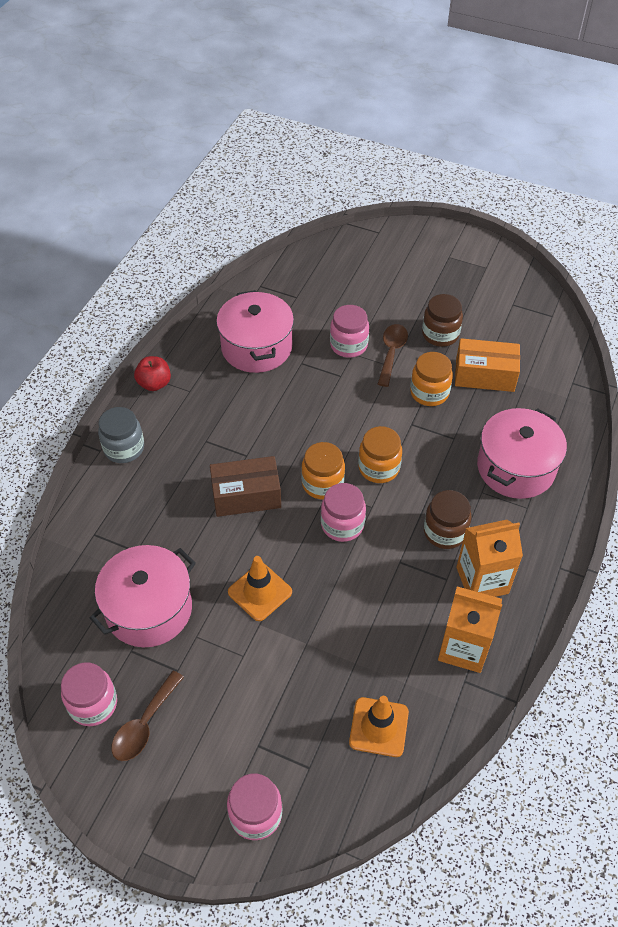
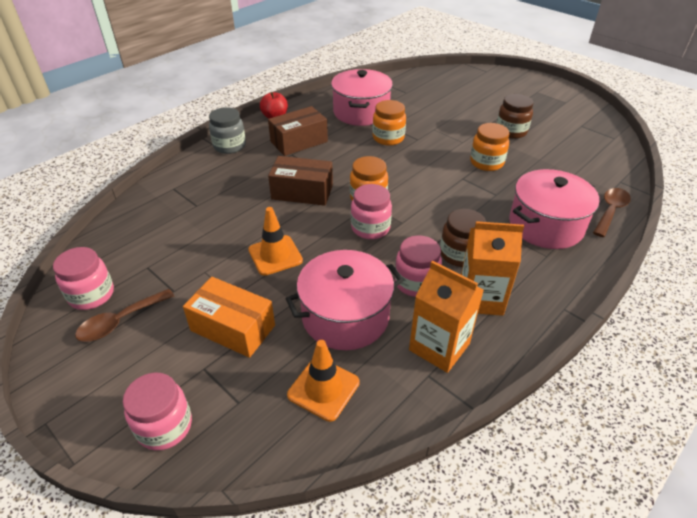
camera: 20 degrees right, 10 degrees down
(149, 609) = (180, 243): pink pot -> pink pot (345, 316)
(204, 418) = (299, 141): none -> brown box
(348, 345) = (432, 124): pink jar -> pink jar (416, 283)
(379, 468) = (421, 199): orange jar -> orange jar (388, 138)
(391, 352) = (465, 134): brown spoon -> brown spoon (610, 211)
(484, 375) = (540, 161): orange box -> orange box (233, 328)

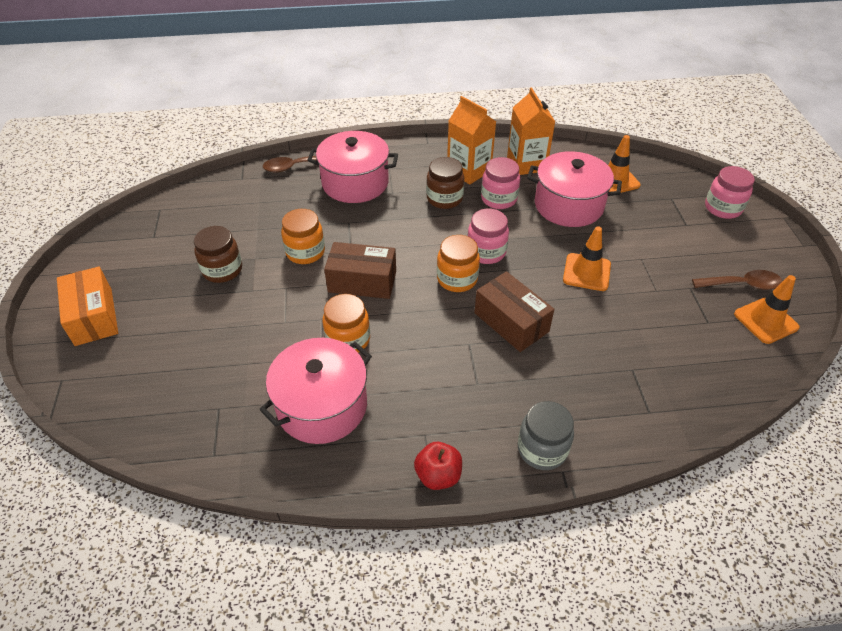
camera: 140 degrees left, 5 degrees up
(91, 295) = (765, 321): pink jar -> orange traffic cone
(233, 328) = (654, 237): orange box -> orange box (93, 317)
(299, 141) = (450, 400): brown box -> brown box (362, 281)

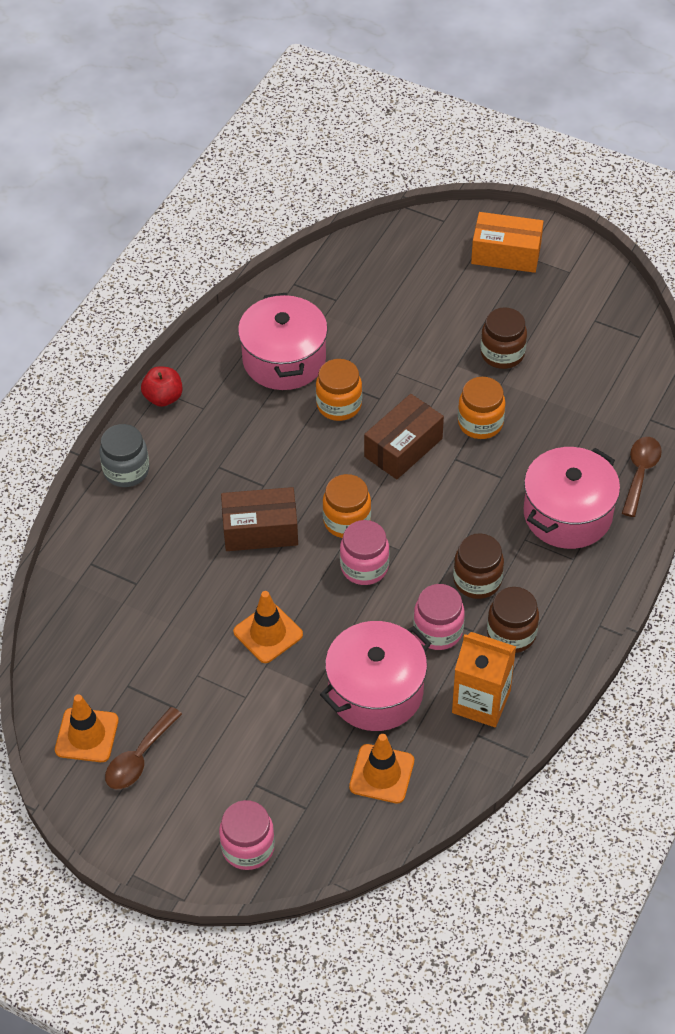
camera: 125 degrees right, 5 degrees up
(469, 171) = (511, 634): orange carton -> brown jar

